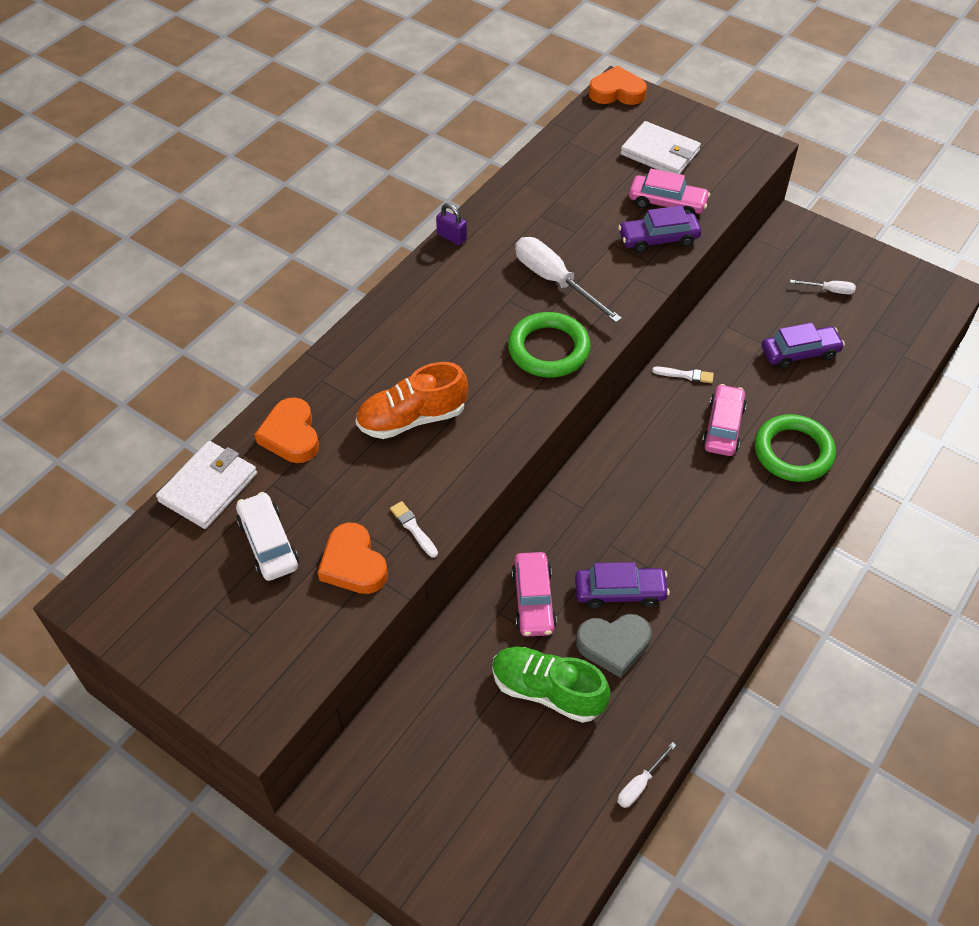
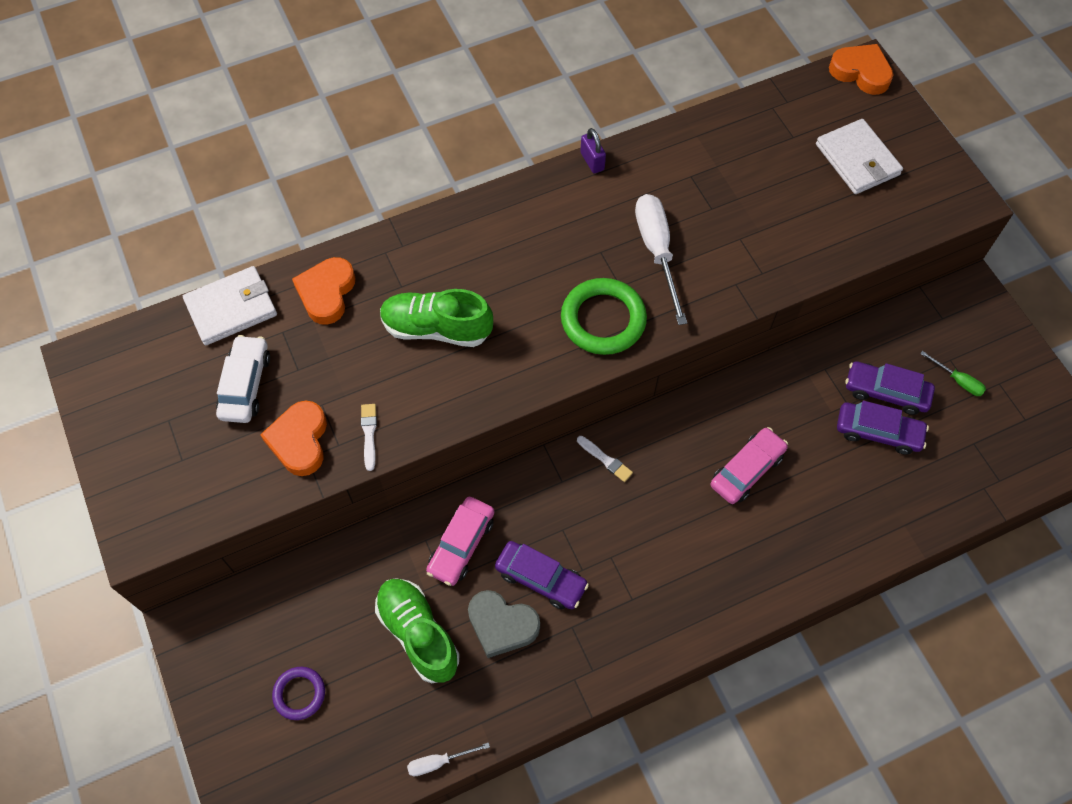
camera: 30 degrees right, 10 degrees up
(412, 418) = (437, 328): orange shoe -> green shoe
(476, 799) = (299, 694): none -> purple ring
(658, 239) = (788, 254): purple car -> purple car (886, 392)
(667, 203) = (825, 219): pink car -> none
(685, 375) = (747, 399): white brush -> white brush (605, 459)
(793, 452) = (797, 530): green ring -> none
(829, 290) = (957, 380): white screwdriver -> green screwdriver

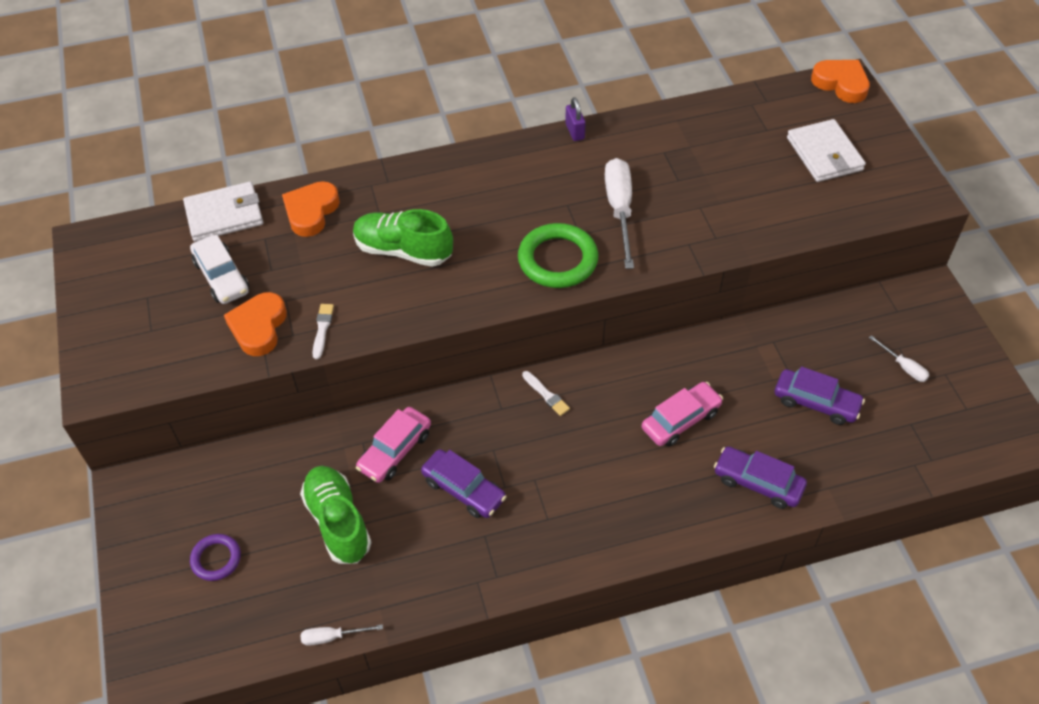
camera: 10 degrees right, 10 degrees down
(245, 385) = (222, 277): white car -> white car turned 135 degrees clockwise
(502, 625) = (418, 525): grey heart -> none
(886, 392) = (830, 368): purple car -> purple car (758, 482)
(957, 380) = (903, 366): green screwdriver -> white screwdriver

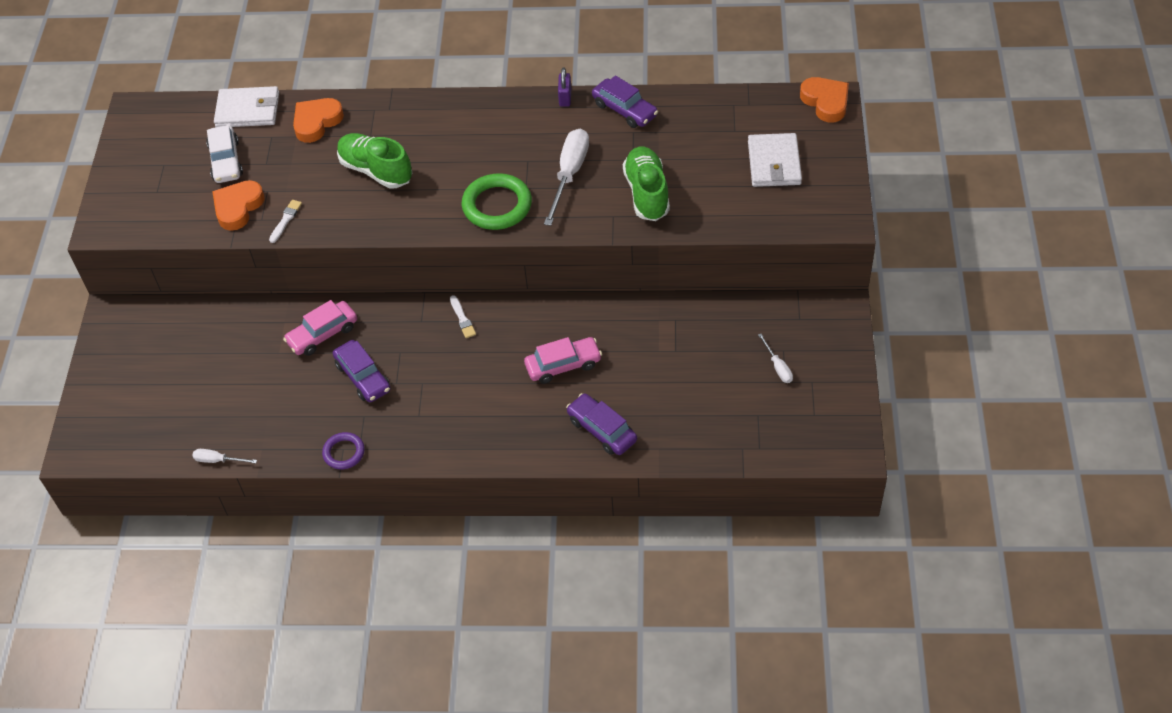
camera: 20 degrees right, 0 degrees up
(216, 559) = (156, 382): purple ring -> purple ring (344, 452)
(338, 522) = (256, 378): green shoe -> green shoe (647, 193)
(816, 402) = (685, 378): purple car -> purple car (624, 110)

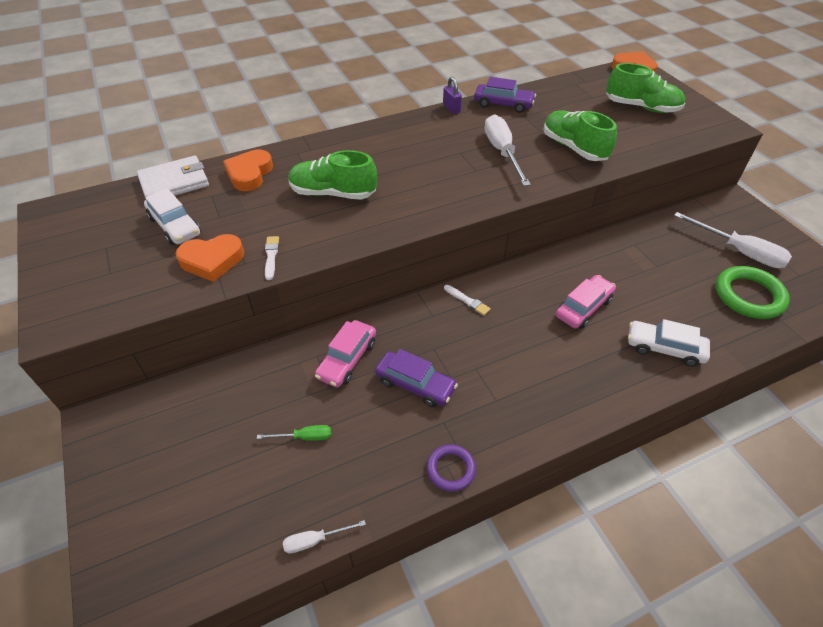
camera: 30 degrees left, 5 degrees down
(238, 207) = (212, 260): orange heart -> orange heart turned 105 degrees counterclockwise
(252, 385) = (304, 437): none -> green screwdriver
(497, 205) = (463, 188): green ring -> green ring (748, 296)
(602, 430) = (664, 348): purple car -> white car
(774, 163) = (641, 107): white wallet -> green shoe
(777, 367) = (739, 251): white screwdriver -> white screwdriver, size x2.02

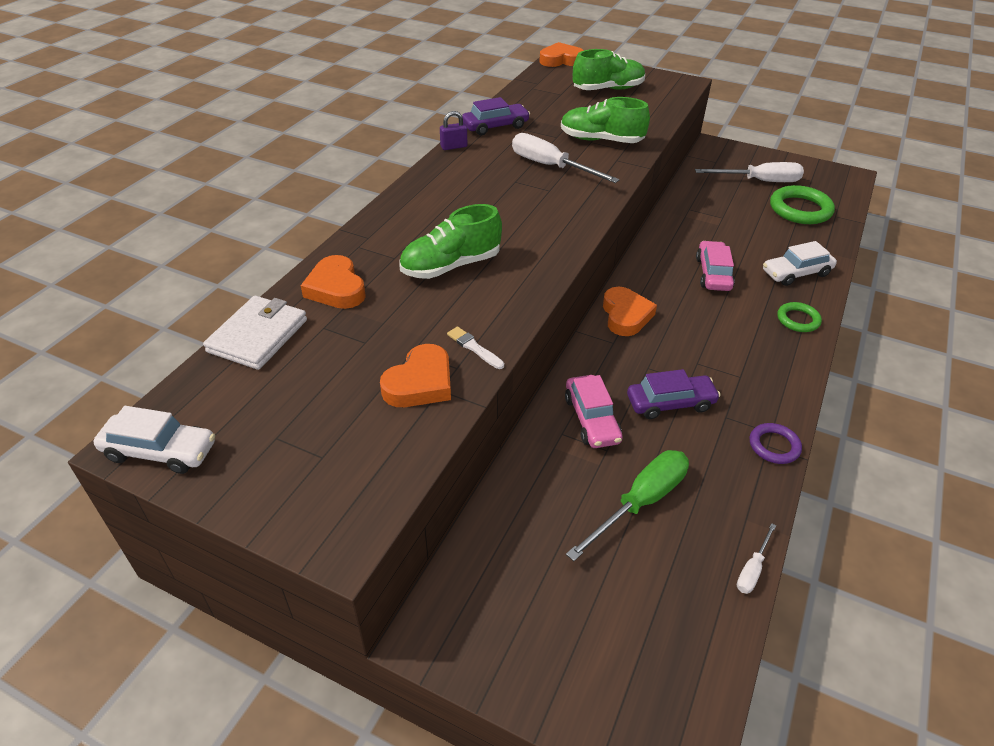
camera: 40 degrees left, 5 degrees down
(175, 226) = (328, 375): white car -> white car (160, 451)
(304, 437) = (640, 502): green screwdriver -> green screwdriver, size x2.02
(451, 108) = (453, 146): purple padlock -> purple padlock turned 45 degrees counterclockwise
(467, 301) = (625, 315): white brush -> orange heart
(610, 387) = (798, 320): none -> green ring

